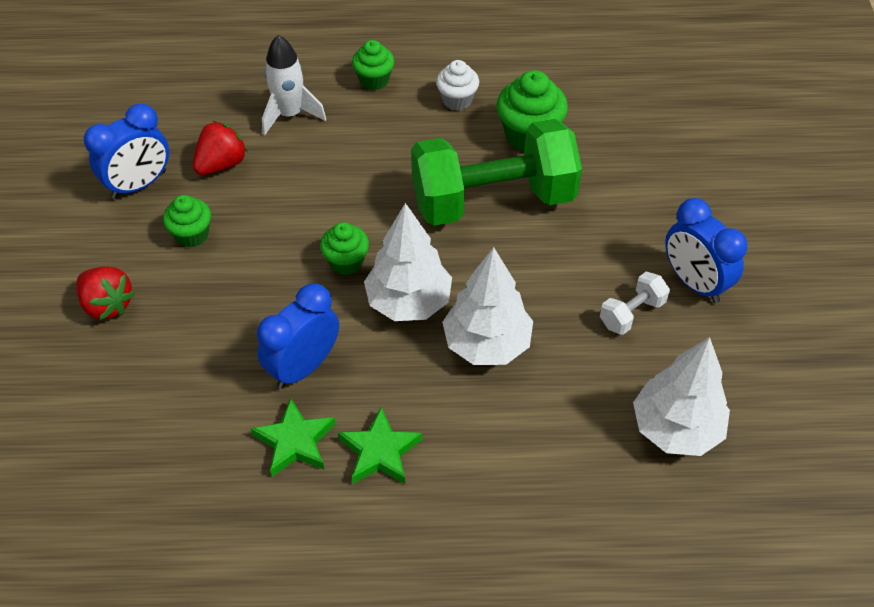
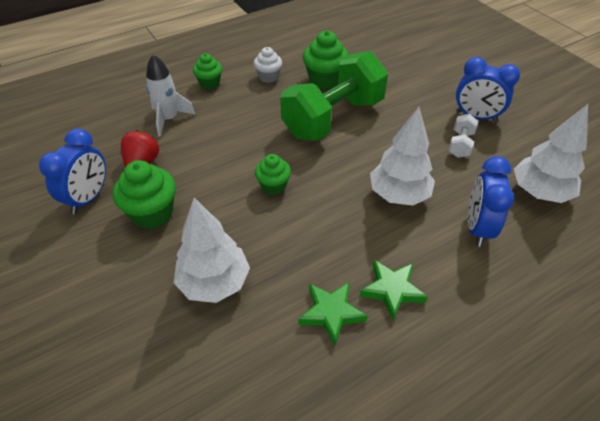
camera: 30 degrees left, 5 degrees down
(107, 305) = (118, 287): red strawberry -> none
(192, 235) = (152, 213): green cupcake -> green cupcake, size x1.58
(303, 367) = (297, 261): blue clock -> blue clock (477, 228)
(408, 302) = (332, 192): white tree -> white tree (214, 282)

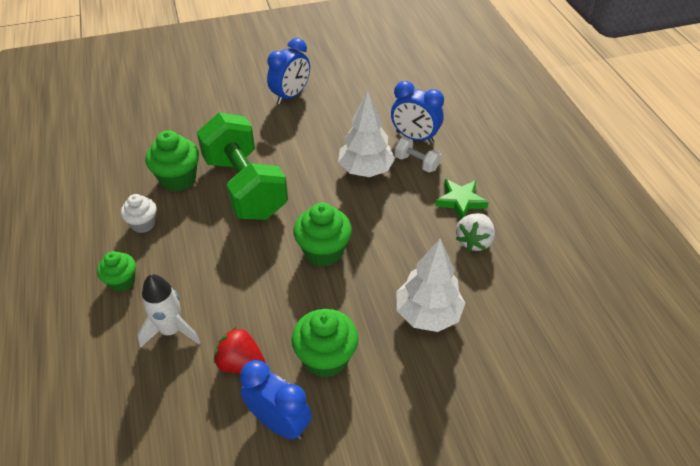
camera: 75 degrees left, 0 degrees up
(273, 186) = (323, 251): green cupcake -> green cupcake, size x1.58
(331, 313) = (474, 241): green star -> white strawberry
(460, 144) = (321, 116): white dumbbell -> white dumbbell (416, 163)
(539, 192) = (390, 94): white tree -> none

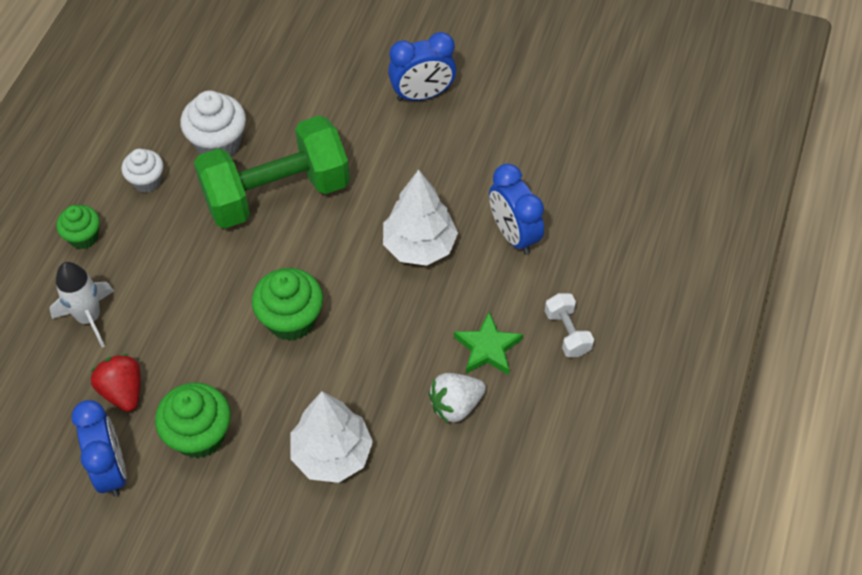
camera: 35 degrees right, 10 degrees up
(178, 179) = (218, 144): green cupcake -> white cupcake
(245, 187) = (276, 193): green dumbbell -> green dumbbell turned 60 degrees clockwise
(416, 163) = (484, 270): white dumbbell -> white dumbbell (567, 333)

